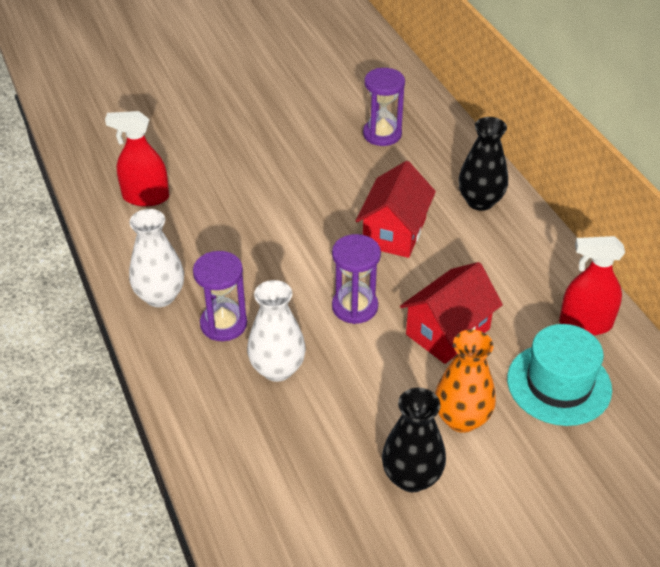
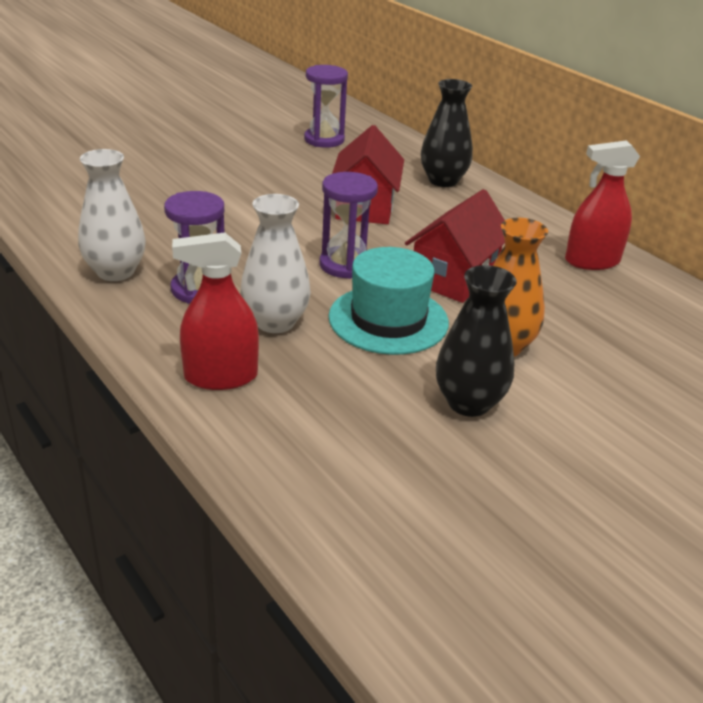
camera: 15 degrees left, 10 degrees down
(145, 197) = (79, 195): red spray bottle -> red spray bottle (221, 377)
(559, 384) = (590, 309): turquoise hat -> turquoise hat (388, 320)

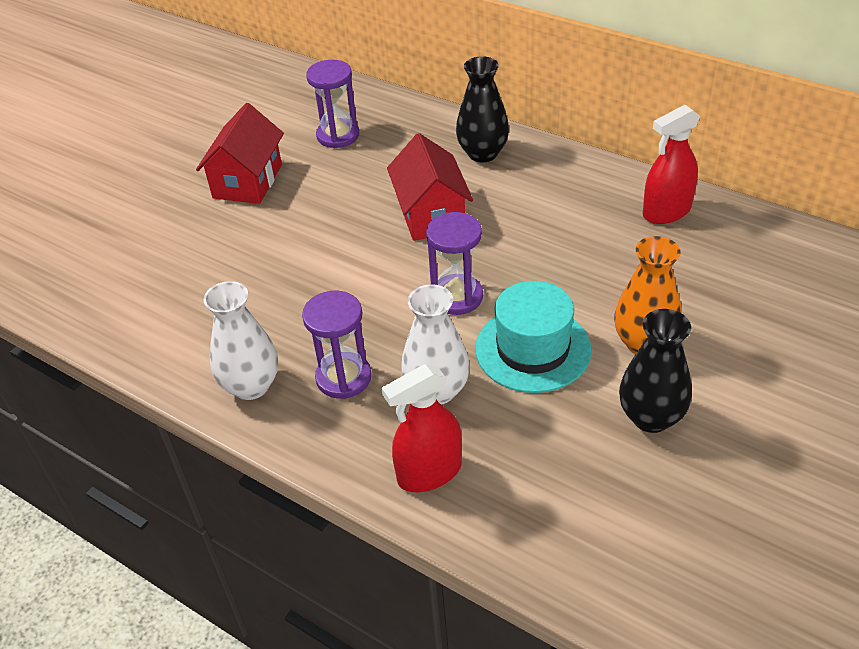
camera: 15 degrees left, 10 degrees up
(454, 277) = (560, 276): red house -> red house (247, 181)

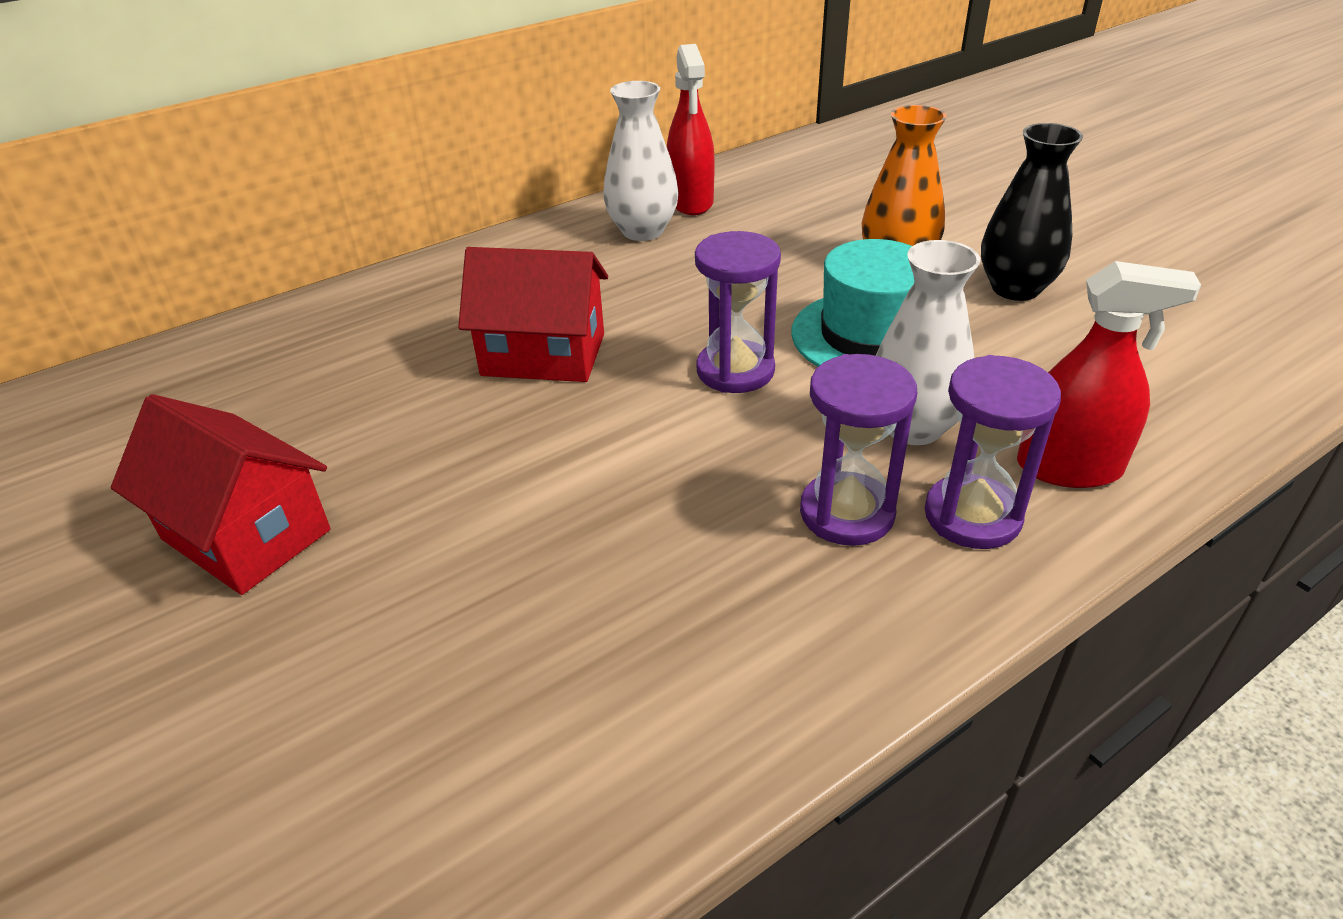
camera: 70 degrees left, 5 degrees down
(251, 386) = (816, 631): white vase -> white vase (642, 231)
(338, 135) = (250, 402): purple hourglass -> purple hourglass (972, 516)
(429, 472) = (1069, 468): red spray bottle -> red spray bottle turned 75 degrees counterclockwise
(482, 153) = (456, 286): black vase -> none

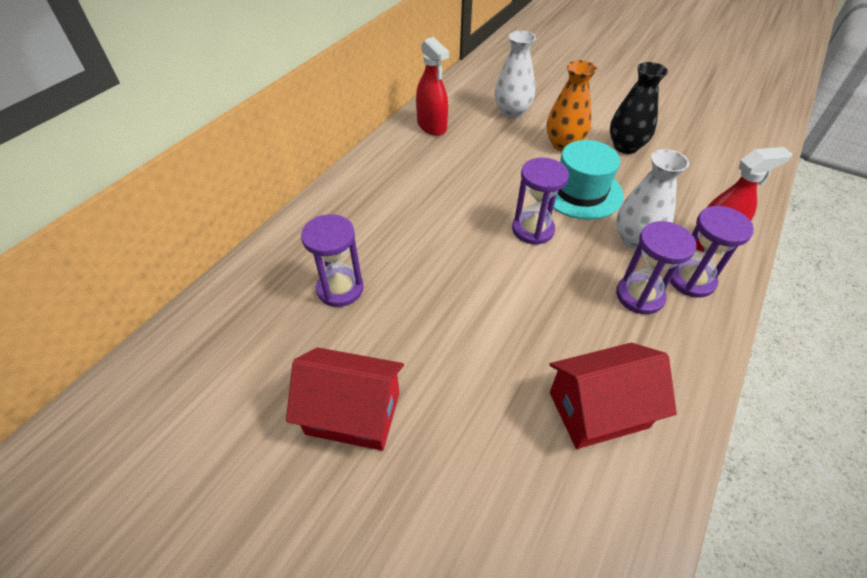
camera: 25 degrees left, 10 degrees up
(370, 376) = (340, 289): none -> purple hourglass
(543, 355) = (428, 247): red house -> red house (598, 410)
(642, 231) = (420, 152): white vase -> white vase (512, 112)

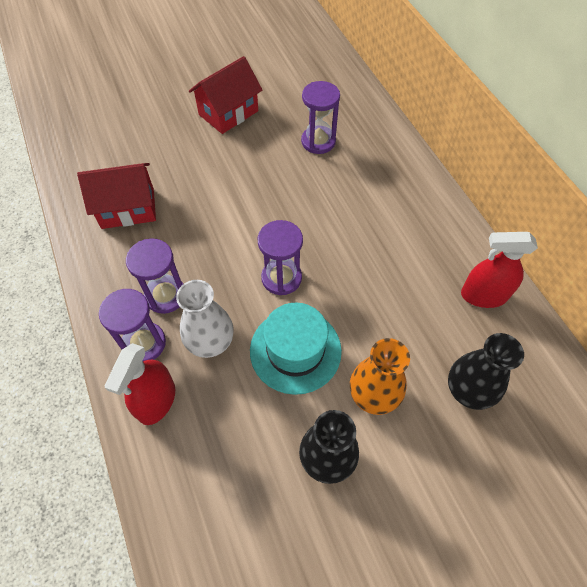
camera: 125 degrees right, 10 degrees up
(512, 112) = (468, 391): white vase -> black vase
(598, 410) = (128, 208): red house -> red house turned 60 degrees clockwise

